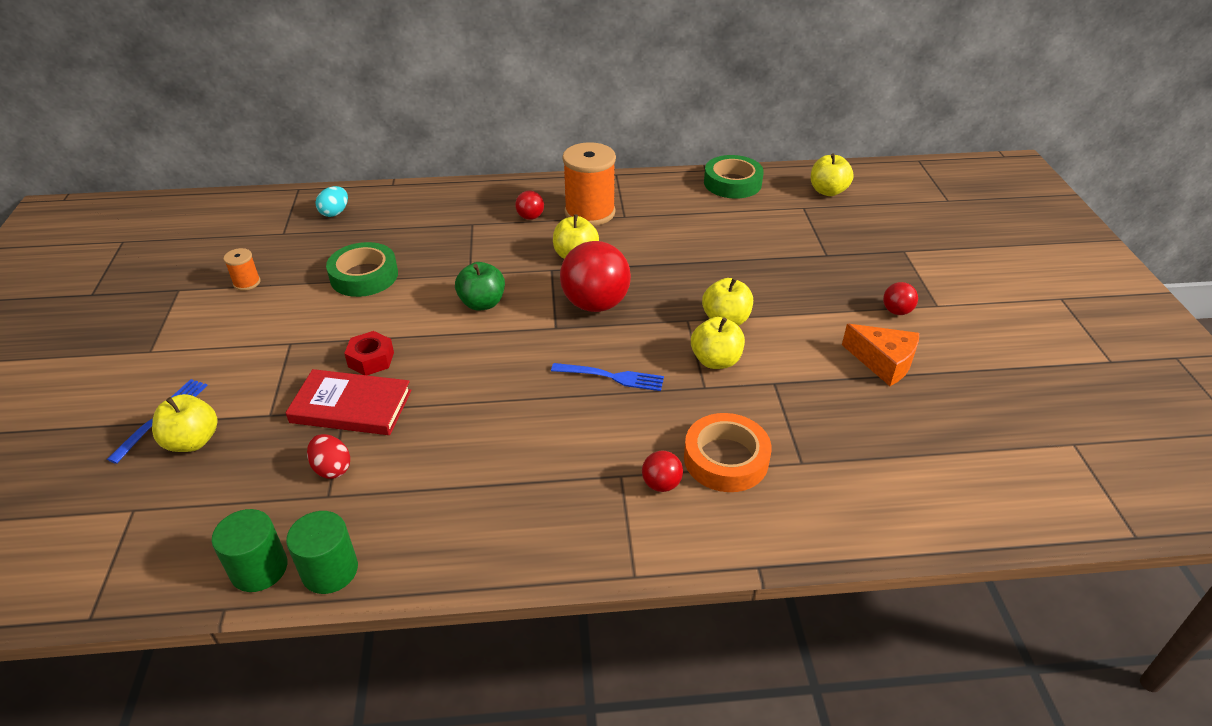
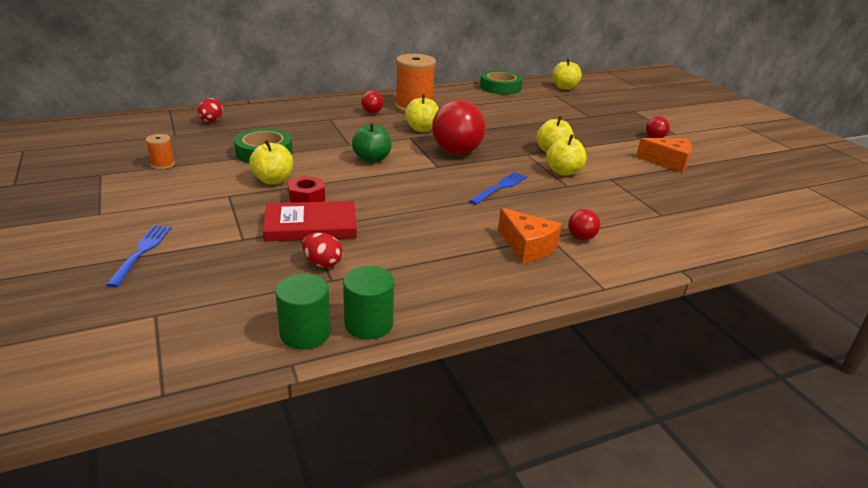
camera: 20 degrees left, 10 degrees down
(192, 441) = (182, 263): yellow apple -> yellow apple (273, 180)
(335, 213) = (212, 120): turquoise egg -> red egg
(582, 487) = (527, 246): none -> orange cheese
(612, 377) = (500, 187): blue fork -> blue fork turned 45 degrees counterclockwise
(726, 459) = (612, 219): orange tape -> none

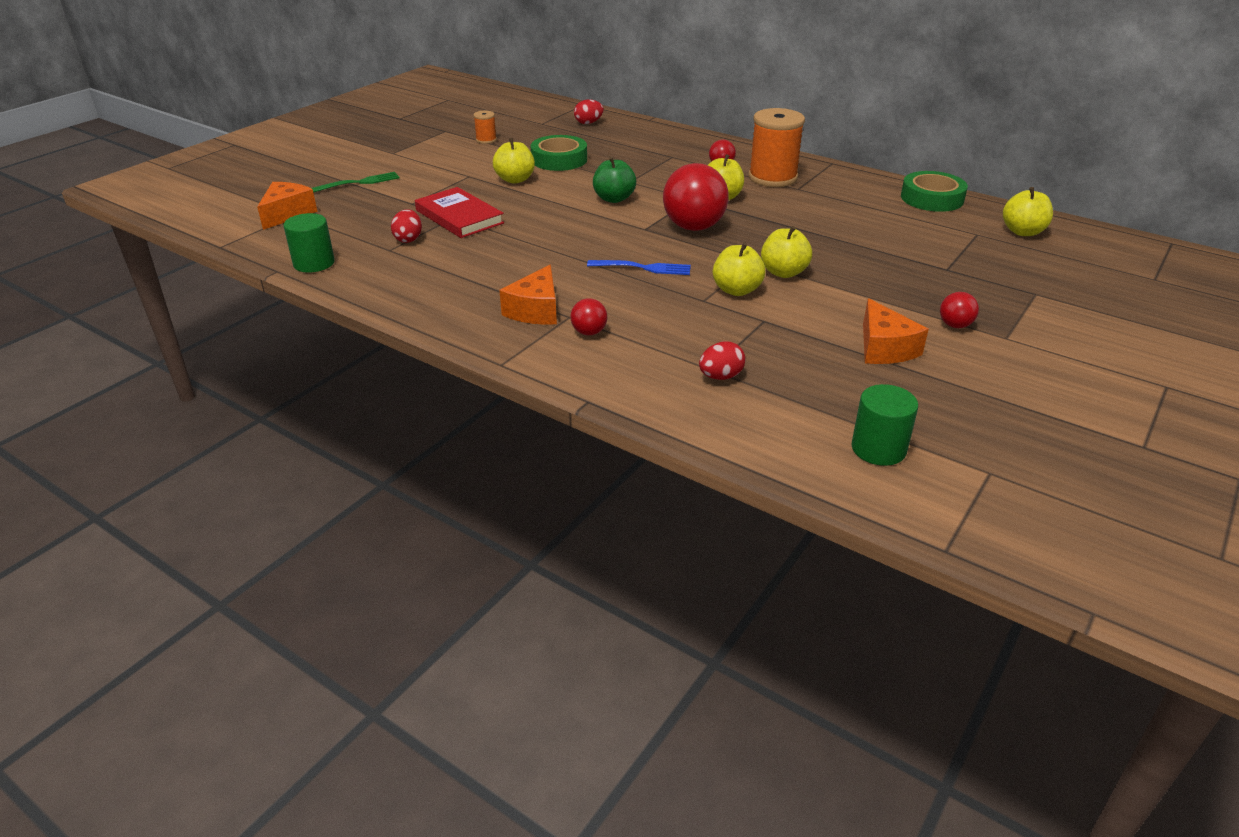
camera: 60 degrees right, 5 degrees up
(141, 252) = (359, 183): blue fork -> green fork
(147, 318) = (287, 214): none -> orange cheese
(306, 197) = (502, 200): red nut -> none
(369, 324) = (344, 280): green cylinder -> green cylinder (878, 449)
(674, 215) = (720, 376): none -> red egg

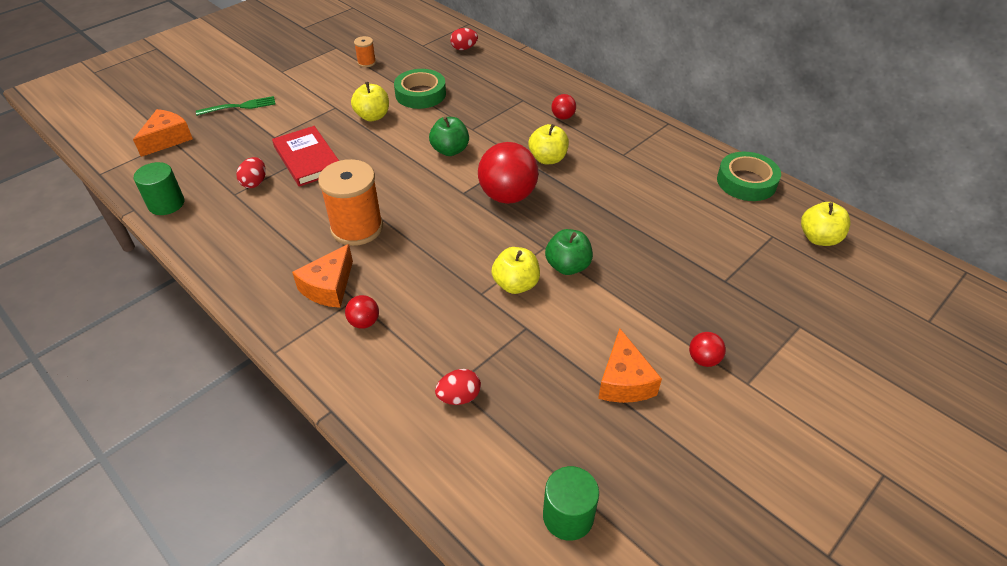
camera: 10 degrees right, 10 degrees up
(643, 268) = (443, 244): blue fork -> none
(772, 177) = (604, 137): orange spool -> orange spool (357, 228)
(783, 272) = (567, 266): yellow apple -> green apple

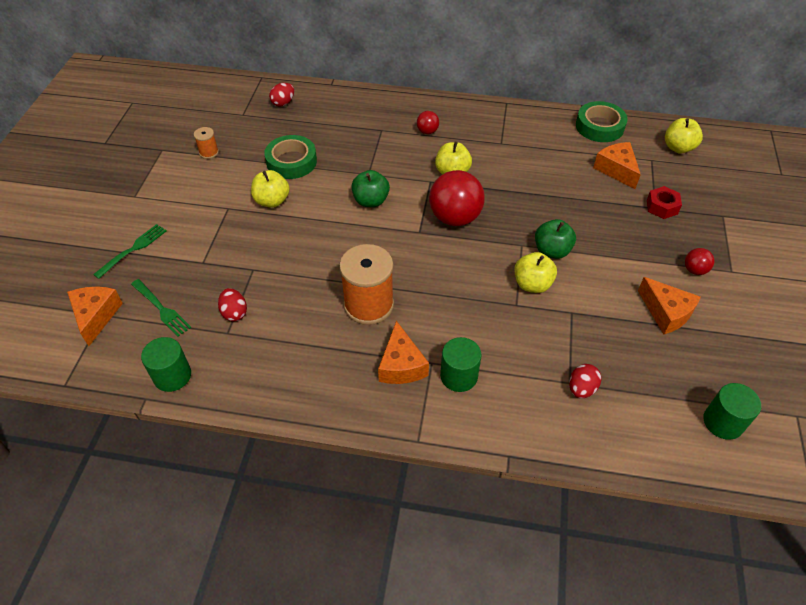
camera: 35 degrees left, 5 degrees up
(211, 155) = (161, 309): none -> green fork
(308, 159) = (258, 267): red book -> none
(364, 322) = (459, 376): red ball -> green cylinder
(720, 228) = (616, 170): none -> orange cheese
(733, 283) = (662, 207): none -> red nut

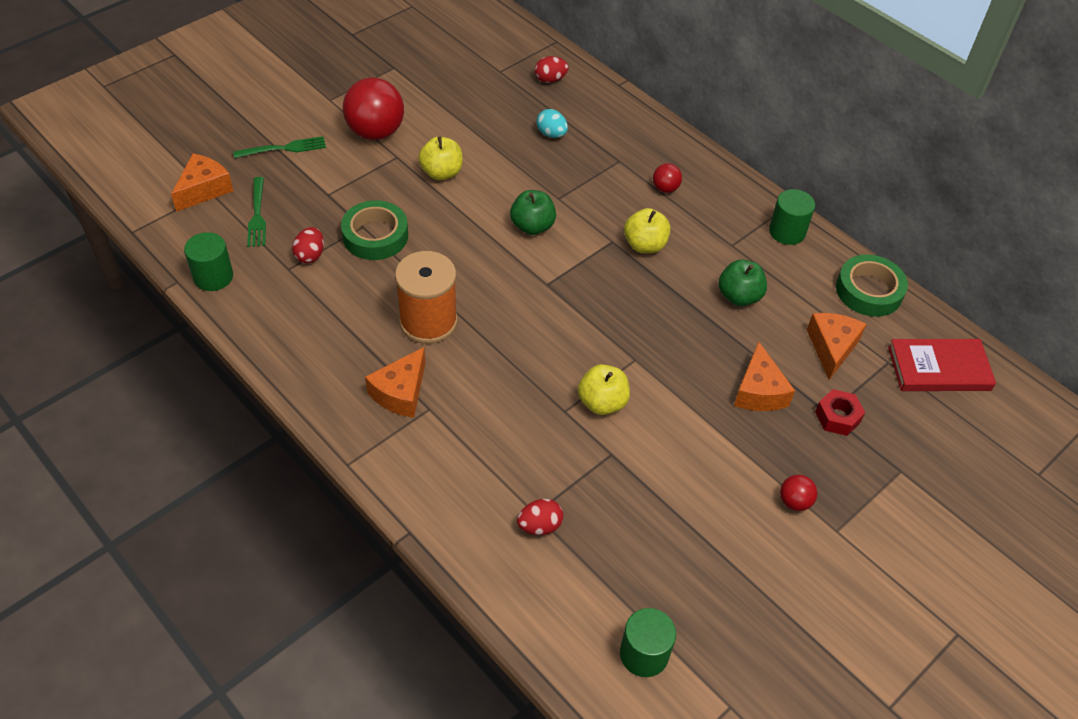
camera: 35 degrees right, 0 degrees up
(209, 152) = (432, 93): orange spool -> none
(291, 162) = (497, 144): green tape -> green tape (375, 236)
(320, 136) = (551, 134): none -> turquoise egg
(455, 218) = (597, 292): red ball -> red ball (375, 132)
(459, 376) = (440, 436): green cylinder -> green cylinder (787, 232)
(552, 251) = (659, 384): green apple -> green apple (739, 296)
(666, 313) = (709, 520): orange cheese -> orange cheese (759, 391)
(678, 148) = (939, 368): yellow apple -> red book

